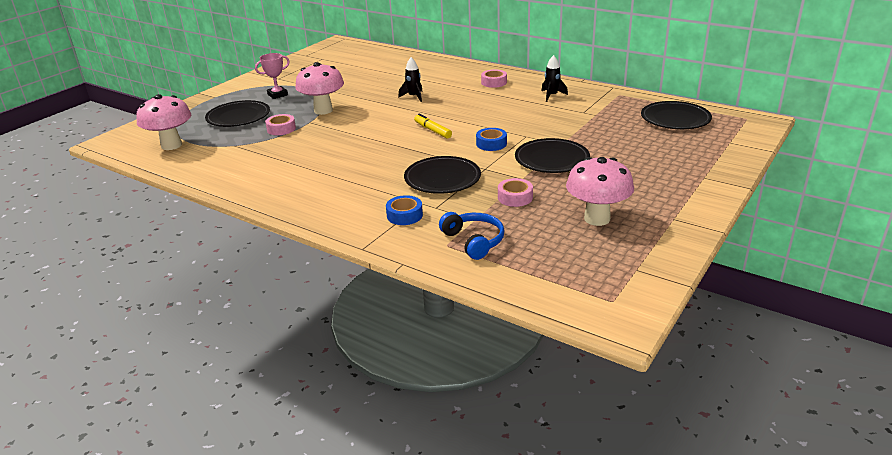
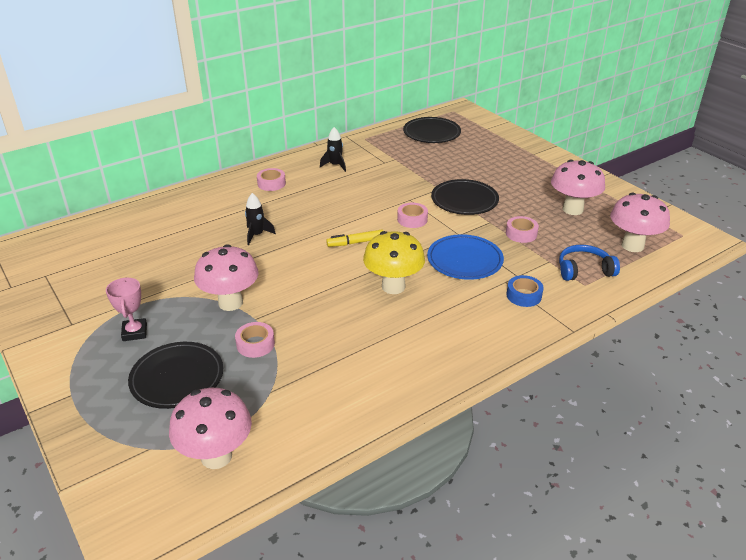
camera: 70 degrees left, 5 degrees up
(379, 157) = (393, 286): none -> yellow mushroom
(442, 178) = (464, 260): black plate -> blue plate
(491, 144) = (412, 219): blue tape -> pink tape
(551, 266) = (632, 245): none -> pink mushroom

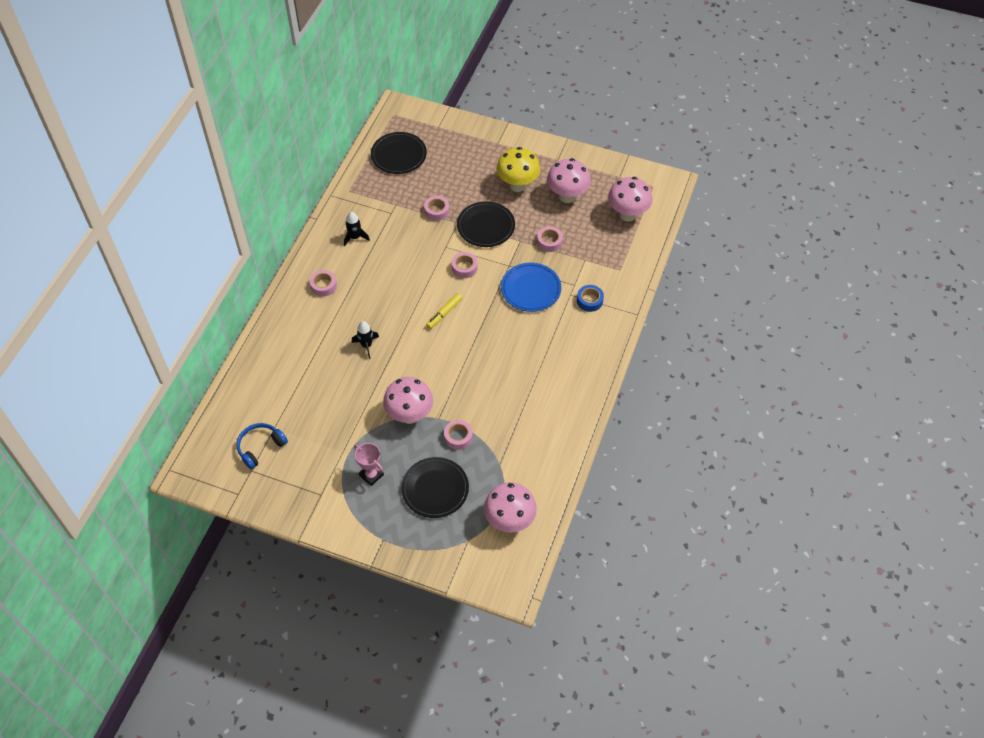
camera: 35 degrees left, 20 degrees up
(393, 286) = (503, 340): yellow mushroom -> yellow mushroom (517, 185)
(428, 175) = (437, 211): none -> pink tape
(584, 270) = (611, 256): blue headphones -> blue headphones (260, 447)

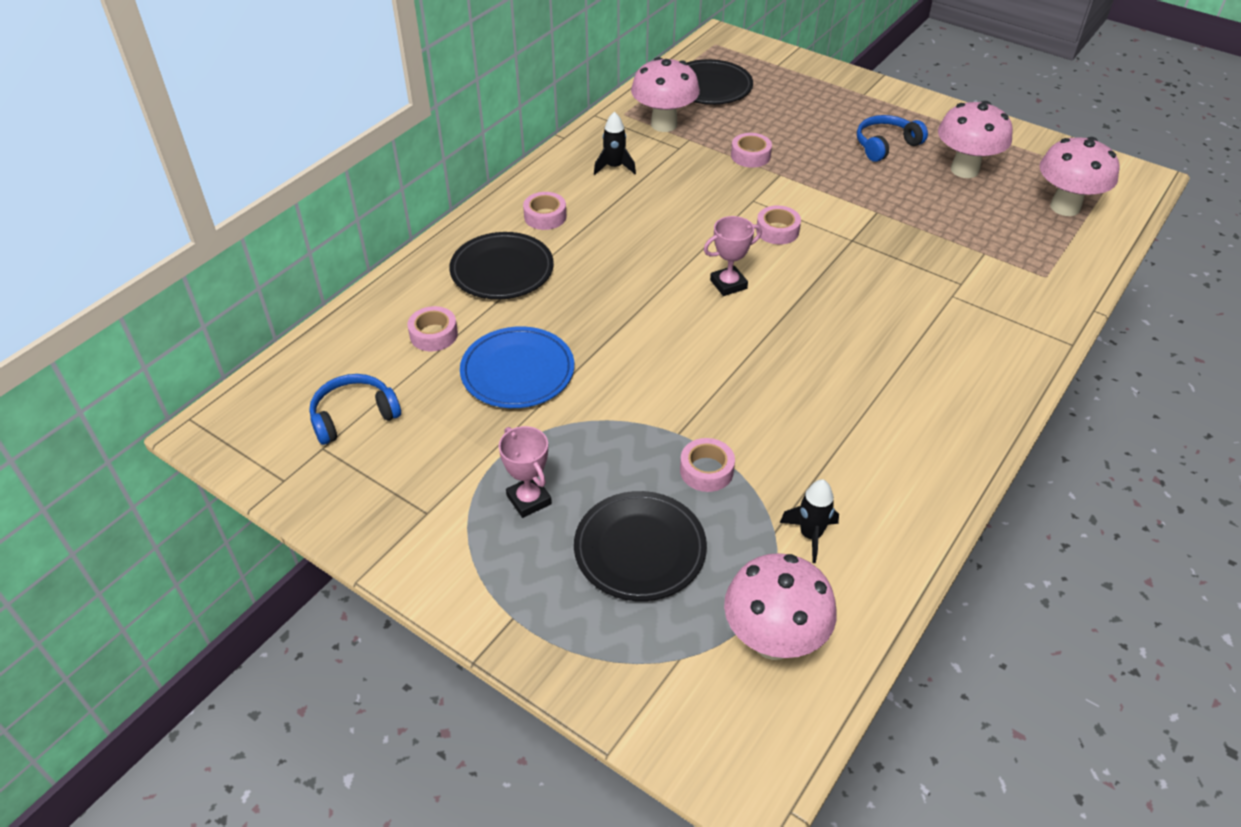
camera: 15 degrees right, 10 degrees down
(366, 345) = (586, 305): black rocket -> black rocket (810, 535)
(409, 415) = (627, 419): pink mushroom -> pink mushroom (664, 124)
(444, 313) = (728, 284): yellow marker -> pink trophy
(485, 226) = (824, 186): black plate -> black plate (502, 270)
(517, 185) = (885, 145): yellow mushroom -> blue headphones
(531, 289) = (884, 277): blue plate -> blue plate (517, 371)
(549, 242) = (926, 220): pink tape -> pink tape (433, 334)
(589, 301) = (986, 310): blue tape -> none

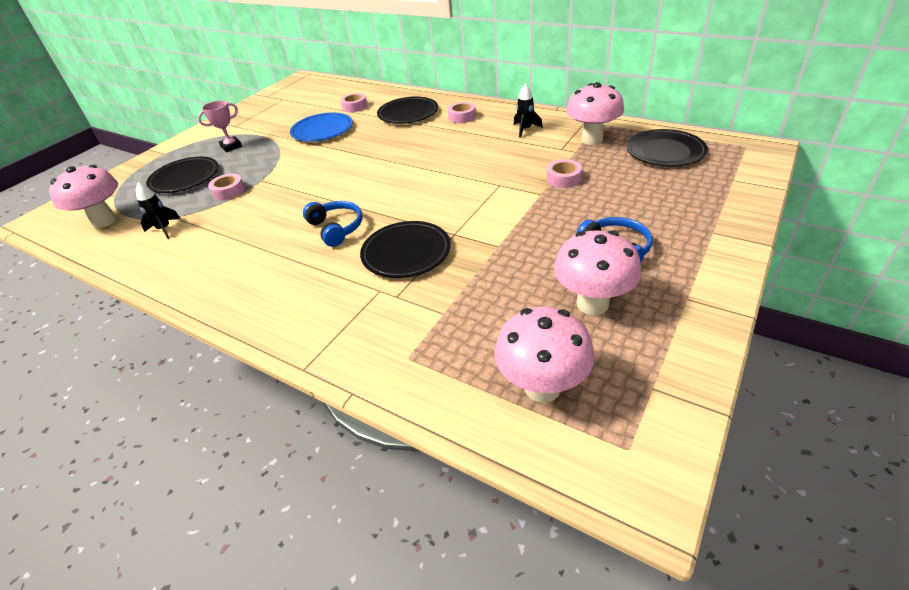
camera: 90 degrees right, 5 degrees down
(354, 416) = (301, 101): blue headphones -> blue headphones (336, 228)
(728, 284) = (395, 183): pink trophy -> none
(777, 231) = (461, 198): pink tape -> none
(886, 276) = (406, 252): none -> black plate

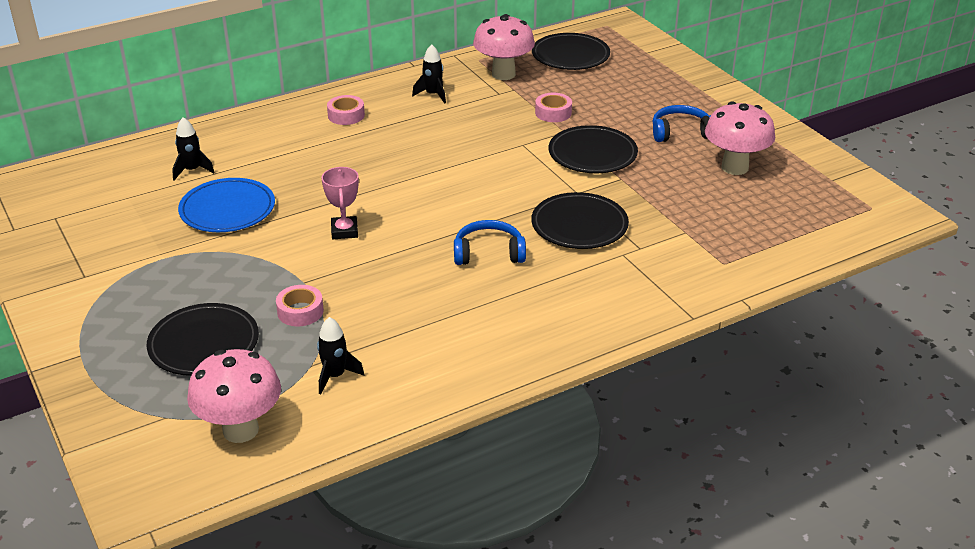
camera: 65 degrees left, 5 degrees down
(231, 146) = (158, 290): pink trophy -> pink trophy (344, 231)
(354, 107) = (192, 170): pink tape -> black rocket
(408, 113) = (279, 142): black plate -> black plate (592, 154)
(542, 387) = (800, 218): pink mushroom -> none

